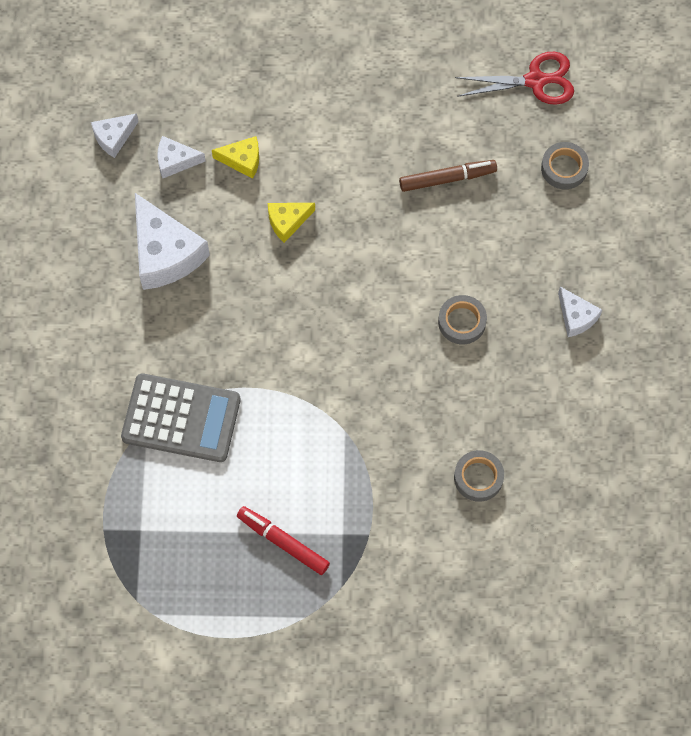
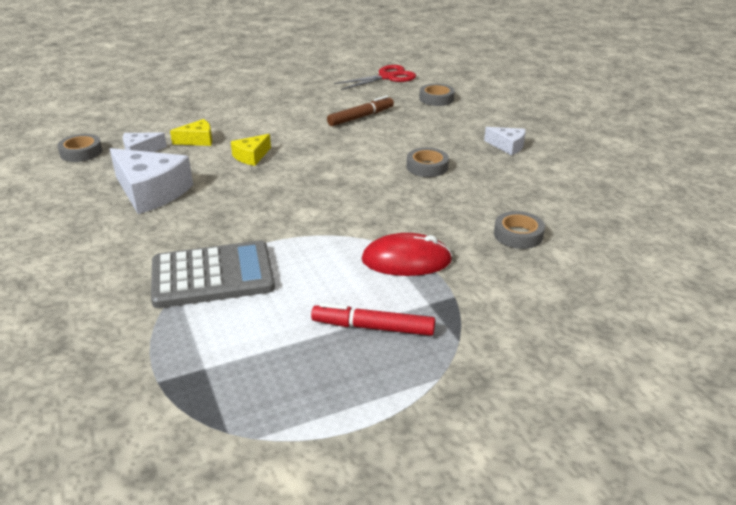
camera: 25 degrees left, 35 degrees down
(114, 137) = (81, 152): white cheese -> grey tape
(355, 469) = (406, 260): none -> red mouse

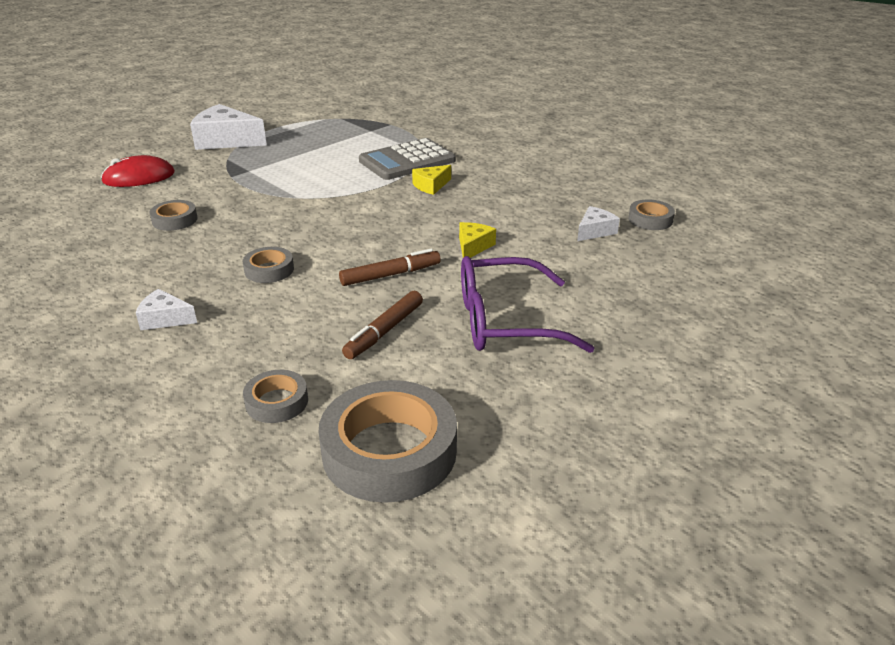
camera: 160 degrees right, 0 degrees up
(151, 192) = (525, 199): white cheese -> white cheese (226, 141)
(197, 140) = (555, 254): yellow cheese -> yellow cheese (431, 186)
(283, 110) = (504, 321): none -> purple glasses
(333, 147) = (390, 275): none -> brown marker
(373, 327) = (283, 155): red marker -> none
(387, 77) = (389, 451): red scissors -> grey tape
(406, 260) = (271, 189): red mouse -> red mouse (139, 177)

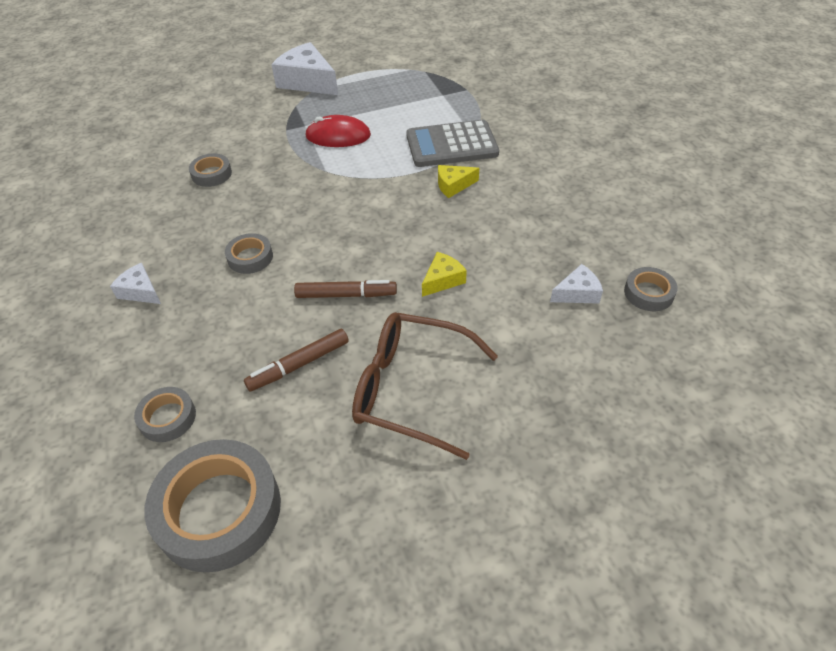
camera: 25 degrees right, 15 degrees up
(139, 177) = (213, 113): red mouse -> red mouse (338, 136)
(504, 321) = (410, 389): purple glasses -> brown glasses

